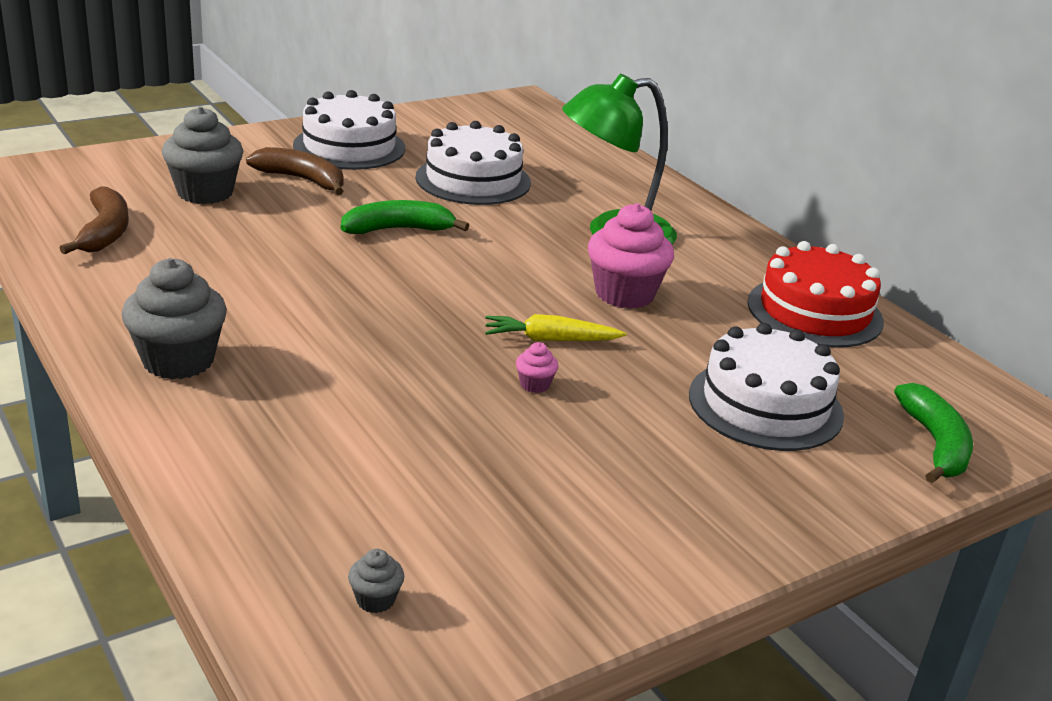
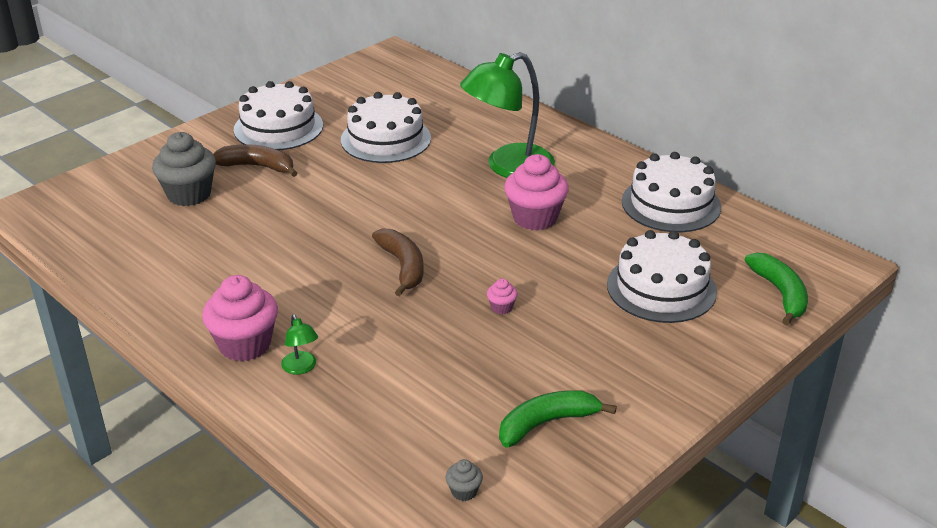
camera: 10 degrees left, 5 degrees up
(105, 232) = (132, 247): brown banana -> brown banana (403, 266)
(178, 361) = (245, 345): grey cupcake -> pink cupcake
(235, 401) = (301, 368): none -> green lamp
(398, 229) = (350, 197): green banana -> green banana (547, 423)
(550, 340) = (498, 268): yellow carrot -> none
(814, 312) = (671, 204): red cake -> white cake

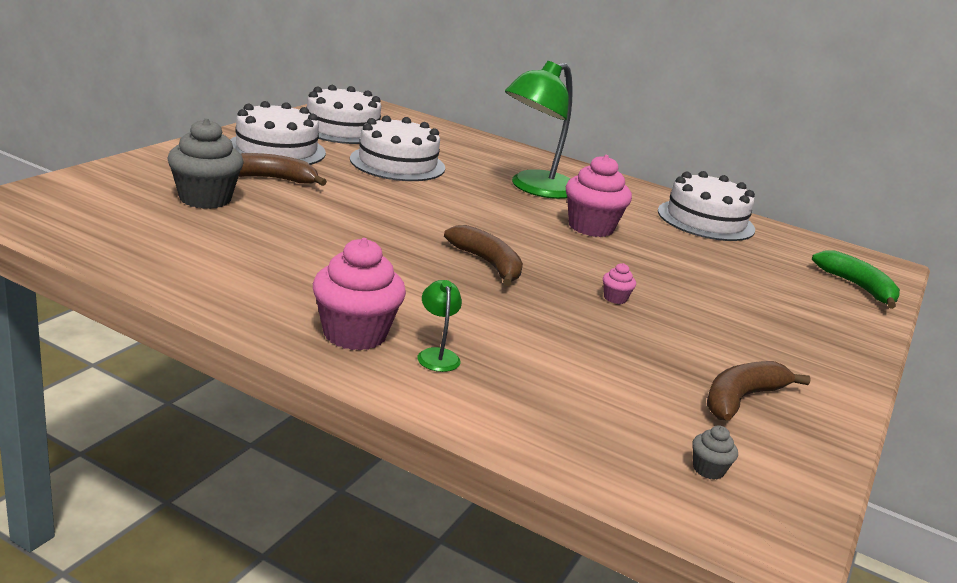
camera: 20 degrees left, 10 degrees down
(301, 368) = (437, 355): green lamp -> green lamp turned 150 degrees counterclockwise
(547, 423) = (741, 399): green banana -> brown banana
(661, 288) = (752, 283): white cake -> white cake (342, 129)

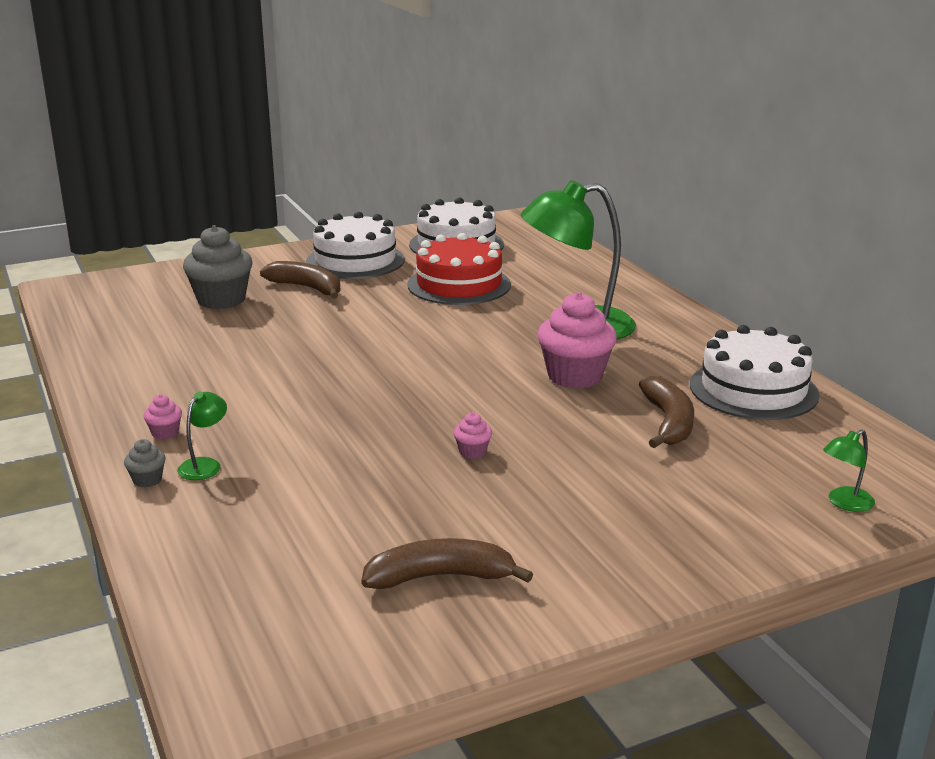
camera: 40 degrees right, 0 degrees up
(355, 334) = (165, 433): pink cupcake -> pink cupcake, size x0.44
(397, 163) = (459, 285): white cake -> red cake
(488, 264) = (389, 395): brown banana -> brown banana (668, 422)
(708, 469) = (286, 625): grey cupcake -> grey cupcake (147, 480)
(857, 287) = (844, 503): green banana -> green lamp

